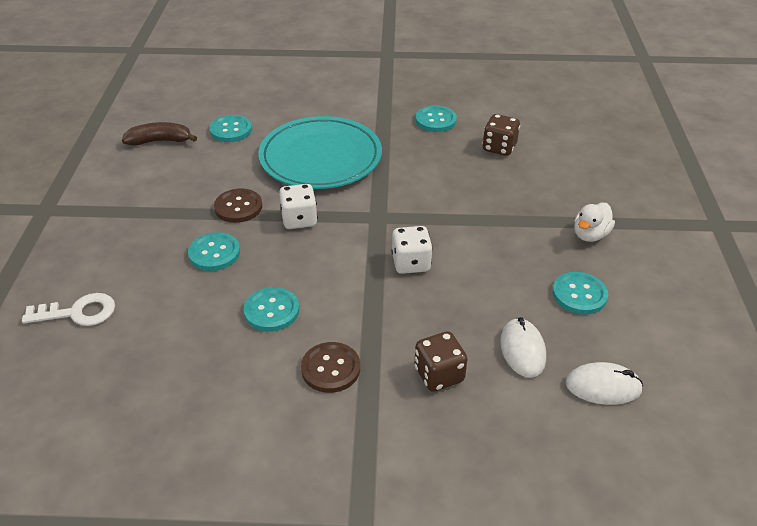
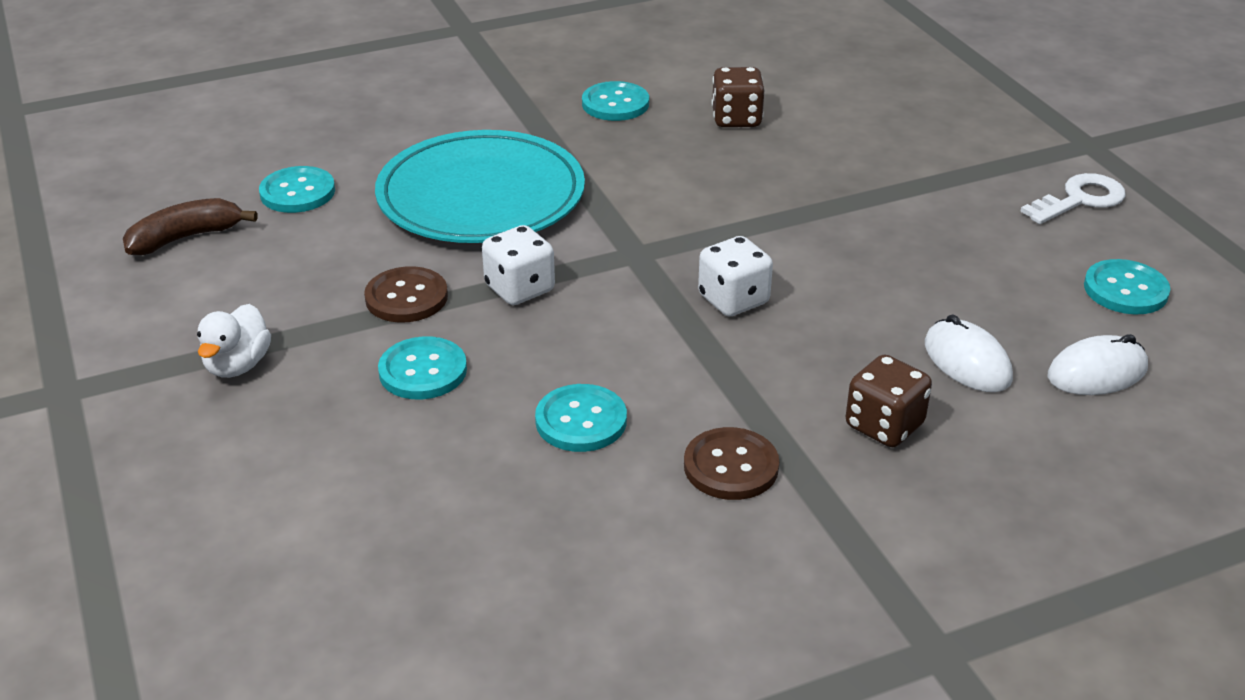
camera: 25 degrees left, 5 degrees down
(78, 312) = (264, 520): white key -> white key (1079, 199)
(579, 294) = (985, 274): turquoise button -> turquoise button (1125, 290)
(590, 235) = (943, 198): white duck -> white duck (238, 365)

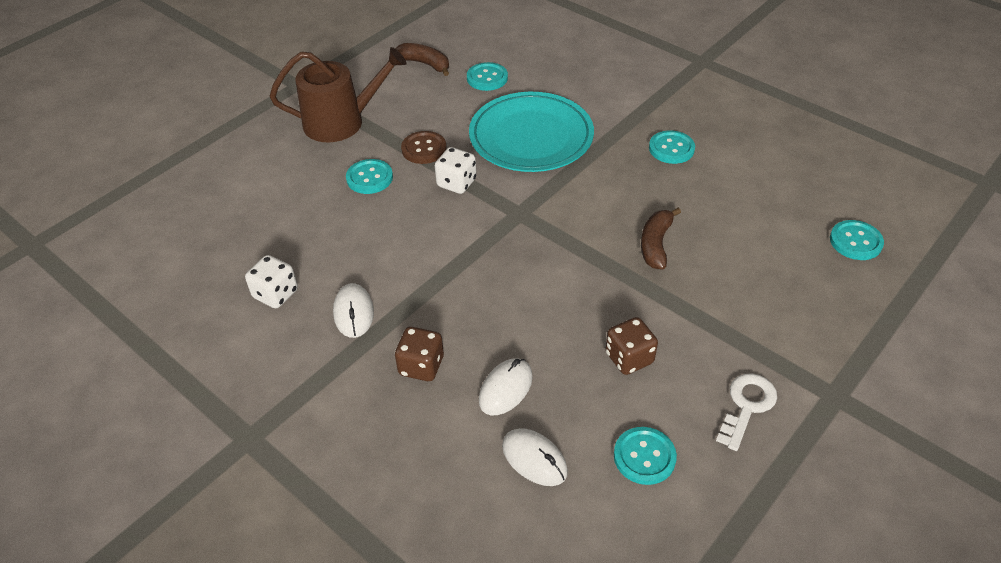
camera: 65 degrees right, 10 degrees up
(238, 365) = (341, 122): white duck -> brown watering can
(581, 421) = (361, 245): turquoise button -> turquoise button (855, 241)
(731, 466) = (353, 313): brown button -> white mouse
(733, 300) = (501, 266): white dice -> white dice (275, 294)
(736, 119) = (700, 204): brown dice -> brown dice (629, 358)
(783, 171) = (656, 244): none -> brown banana
(1079, 199) = (746, 406): white key -> white key turned 90 degrees counterclockwise

